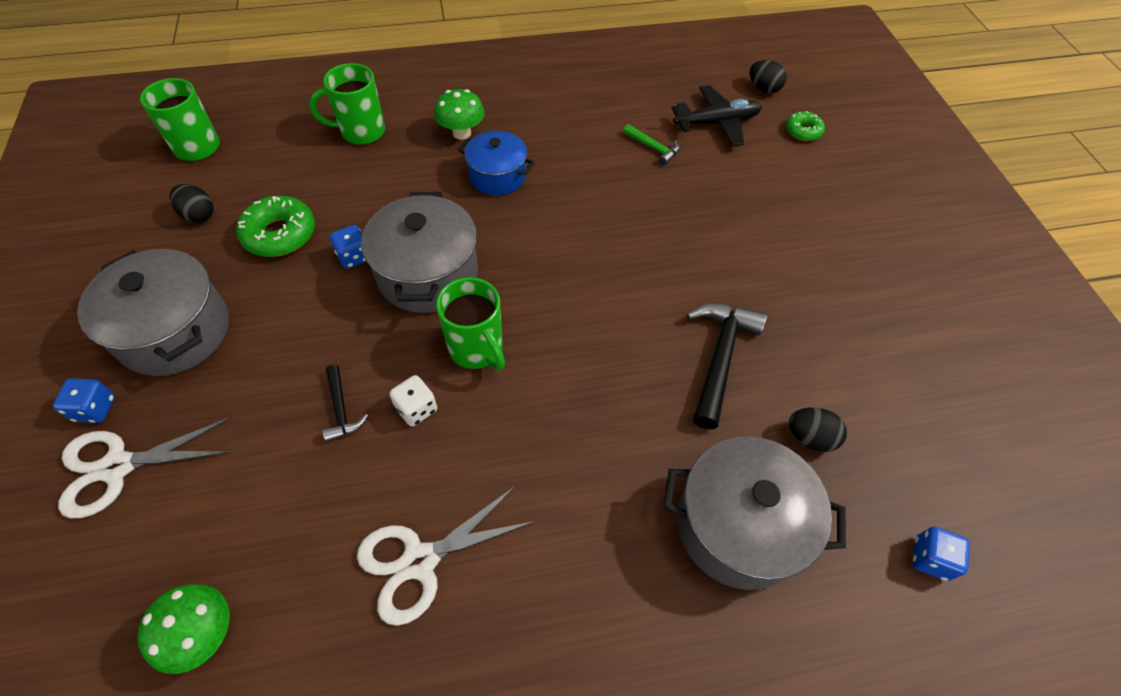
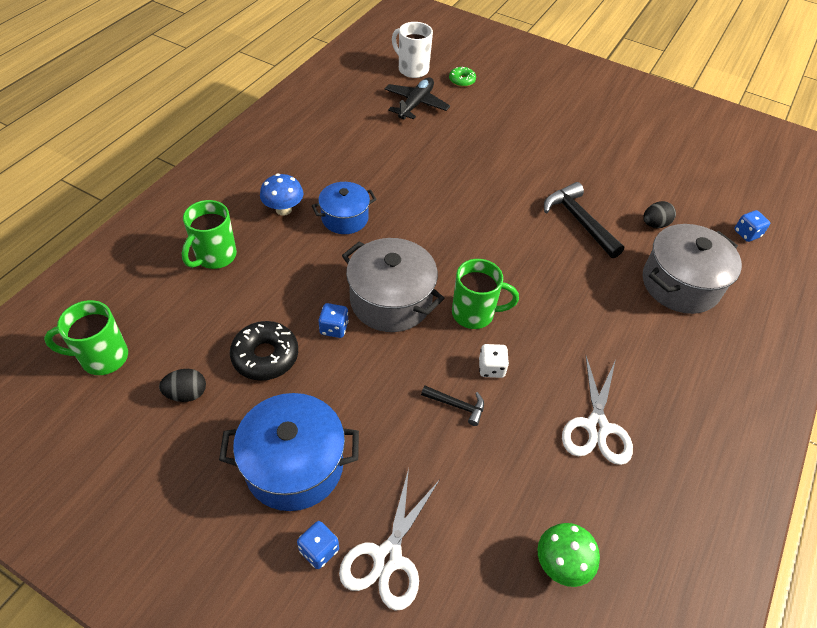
camera: 50 degrees left, 5 degrees down
(175, 332) = (294, 465): grey pot -> blue pot
(280, 234) = (265, 356): green donut -> black donut
(462, 133) = (283, 209): green mushroom -> blue mushroom
(653, 148) = (404, 140): green hammer -> none
(763, 89) = (412, 69): black egg -> white mug

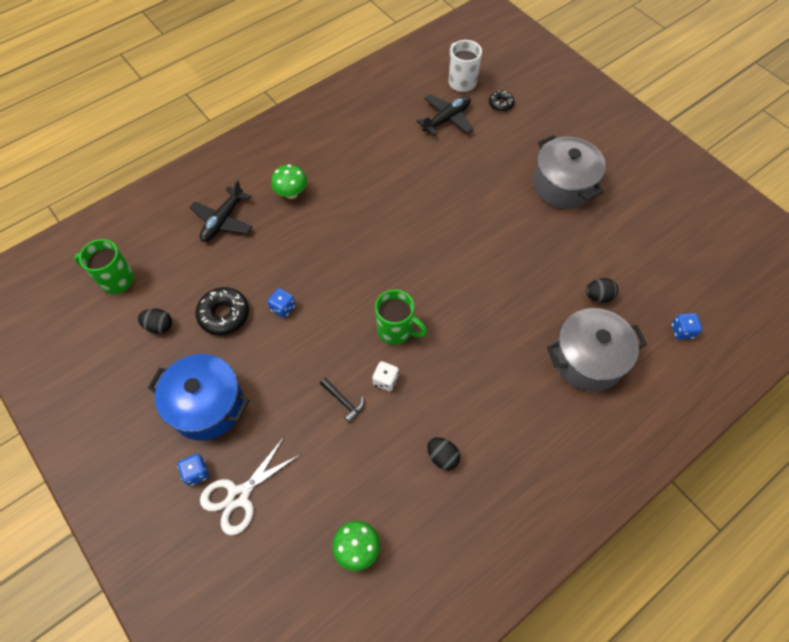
camera: 25 degrees right, 10 degrees up
(215, 256) = (223, 220): green mug -> black plane
(283, 209) = (291, 193): blue mushroom -> green mushroom
(345, 218) = (335, 214): blue pot -> none
(391, 301) = (336, 298): grey pot -> grey pot (563, 185)
(462, 80) = (501, 104): green donut -> black donut
(579, 221) = (530, 273): black hammer -> none
(596, 427) = (442, 457): white scissors -> black egg

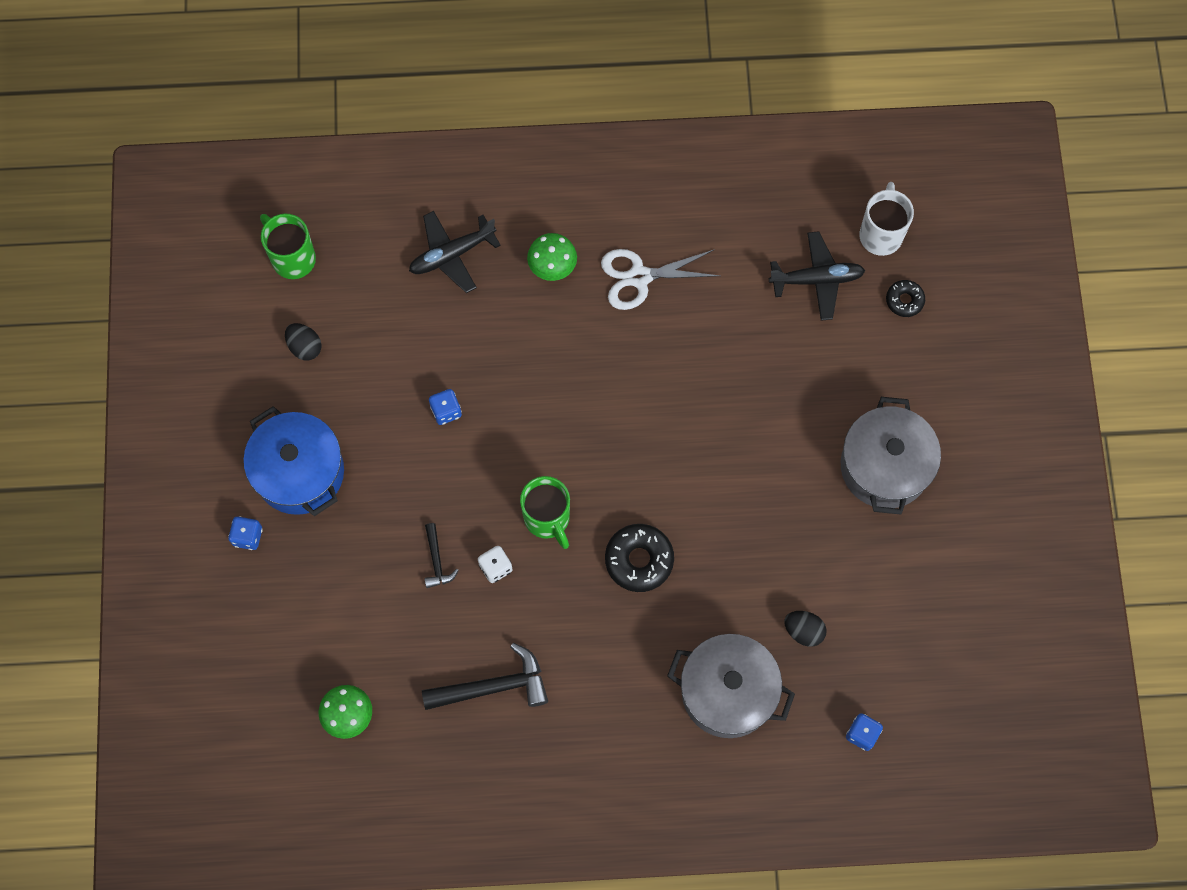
camera: 35 degrees right, 10 degrees up
(224, 315) = (379, 378): black donut -> black donut (639, 560)
(239, 496) = (272, 588): white scissors -> white scissors (639, 277)
(442, 457) = (493, 686): black egg -> black hammer

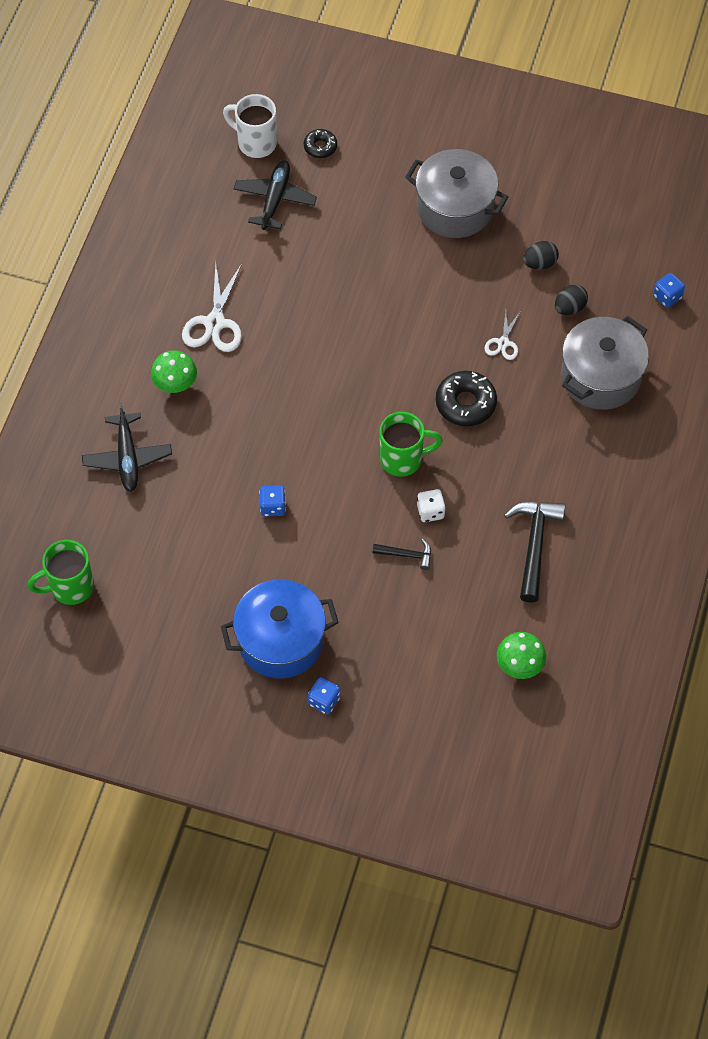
camera: 70 degrees left, 10 degrees down
(305, 347) = (162, 602): black egg -> black egg (539, 263)
(730, 574) = (503, 343): none -> white scissors

